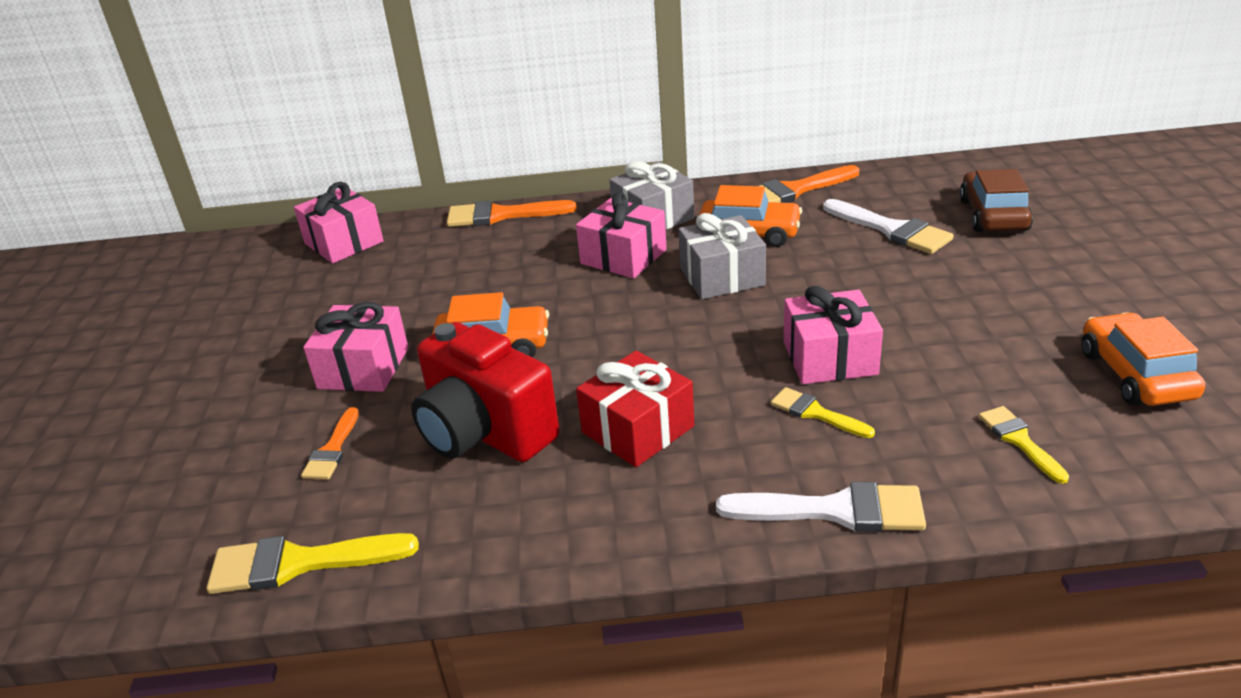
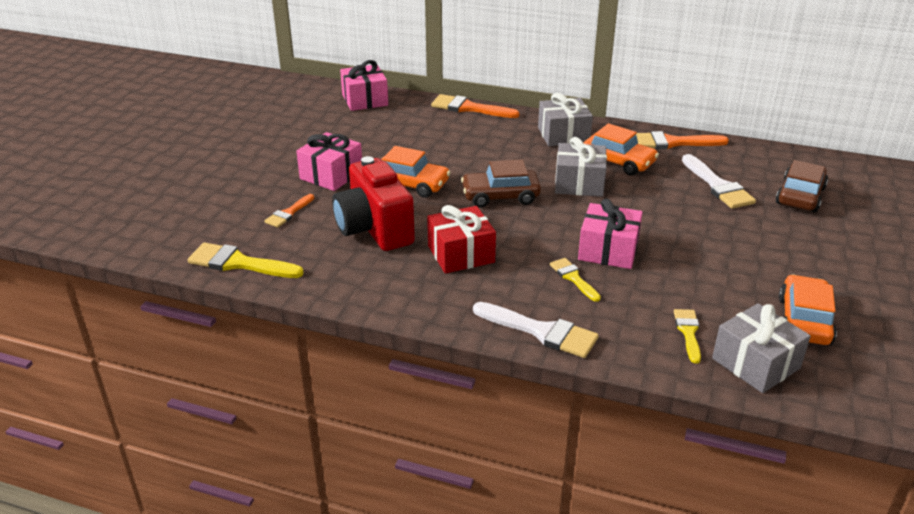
camera: 20 degrees right, 0 degrees up
(623, 257) = (526, 154): pink gift -> none
(632, 326) = (500, 196): none -> brown car
(1133, 455) = (755, 363): none -> grey gift

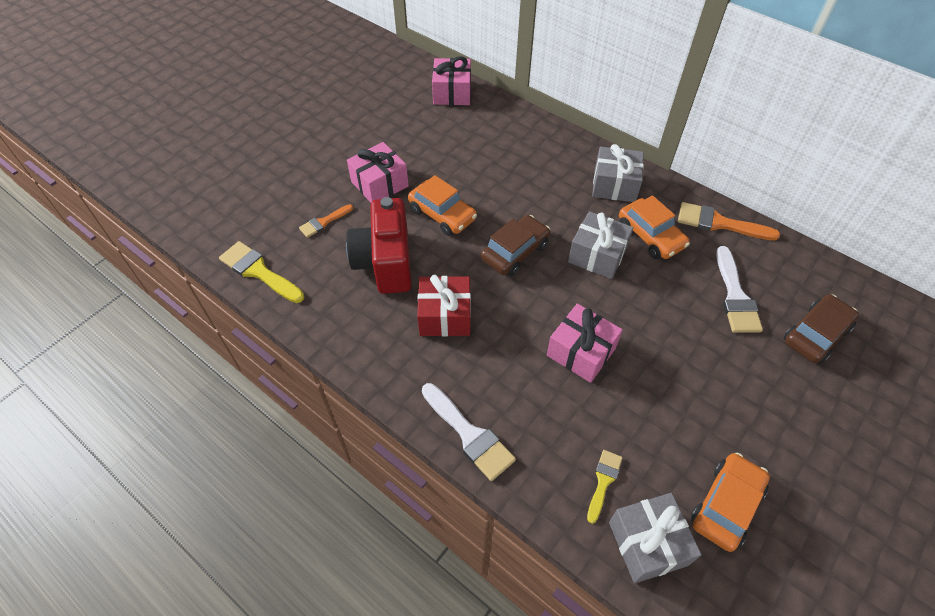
camera: 20 degrees right, 20 degrees up
(469, 108) = (542, 126): orange brush -> none
(500, 196) = (515, 252): brown car -> brown car turned 120 degrees clockwise
(573, 278) = (531, 377): yellow brush -> none

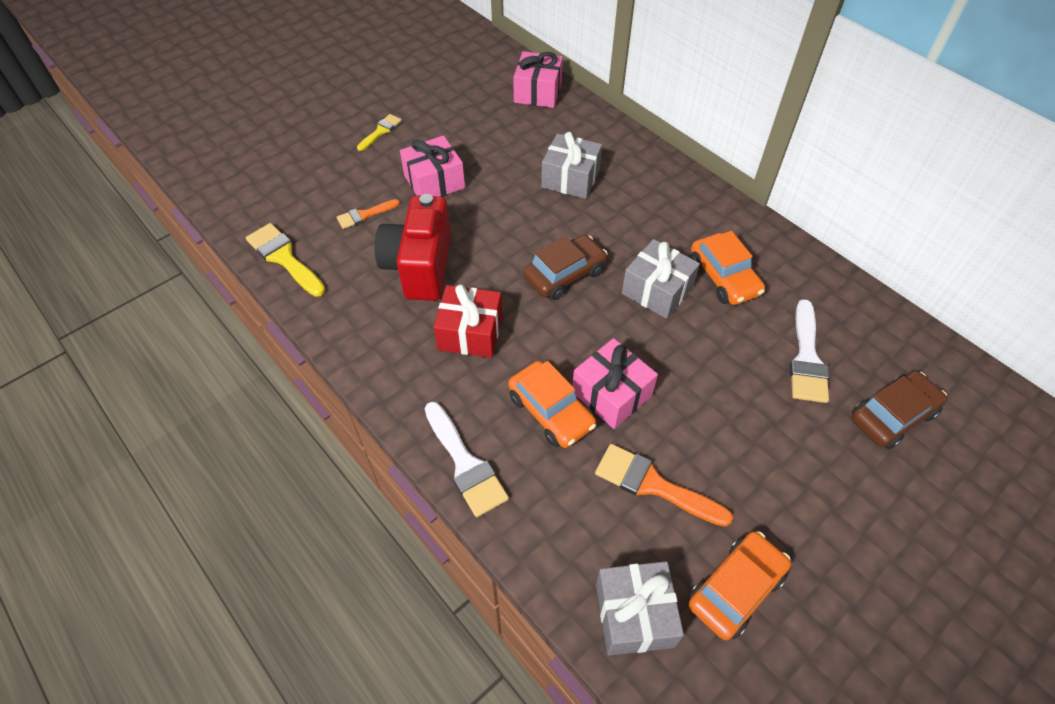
camera: 10 degrees right, 0 degrees up
(442, 214) = (494, 223): orange car -> orange car (551, 411)
(603, 481) = (601, 539): yellow brush -> yellow brush (380, 131)
(614, 185) = (696, 215): grey gift -> grey gift (570, 178)
(719, 223) = (809, 274): orange brush -> orange brush (653, 485)

